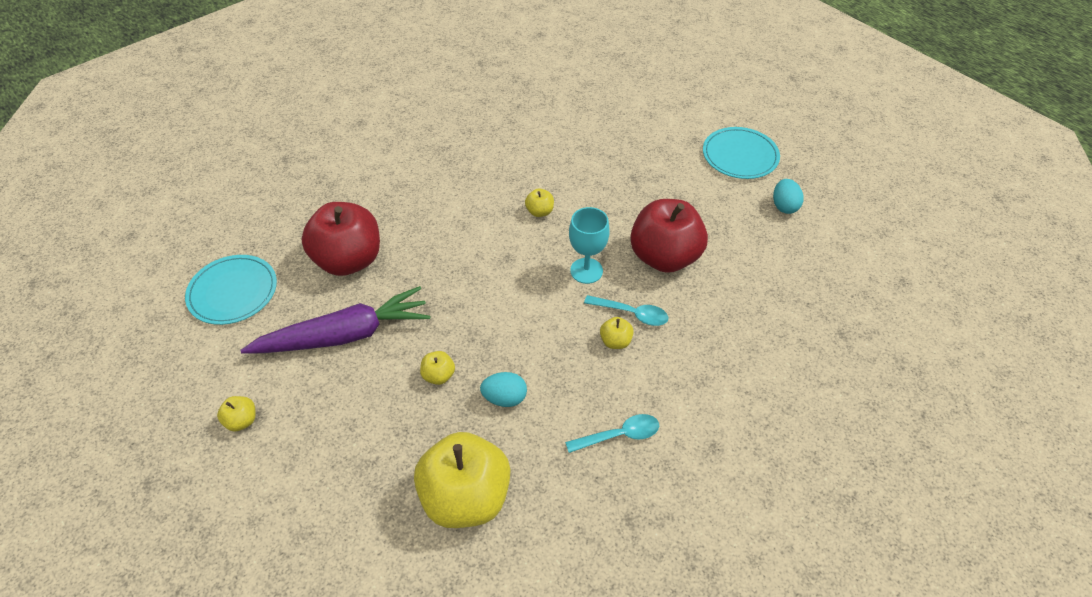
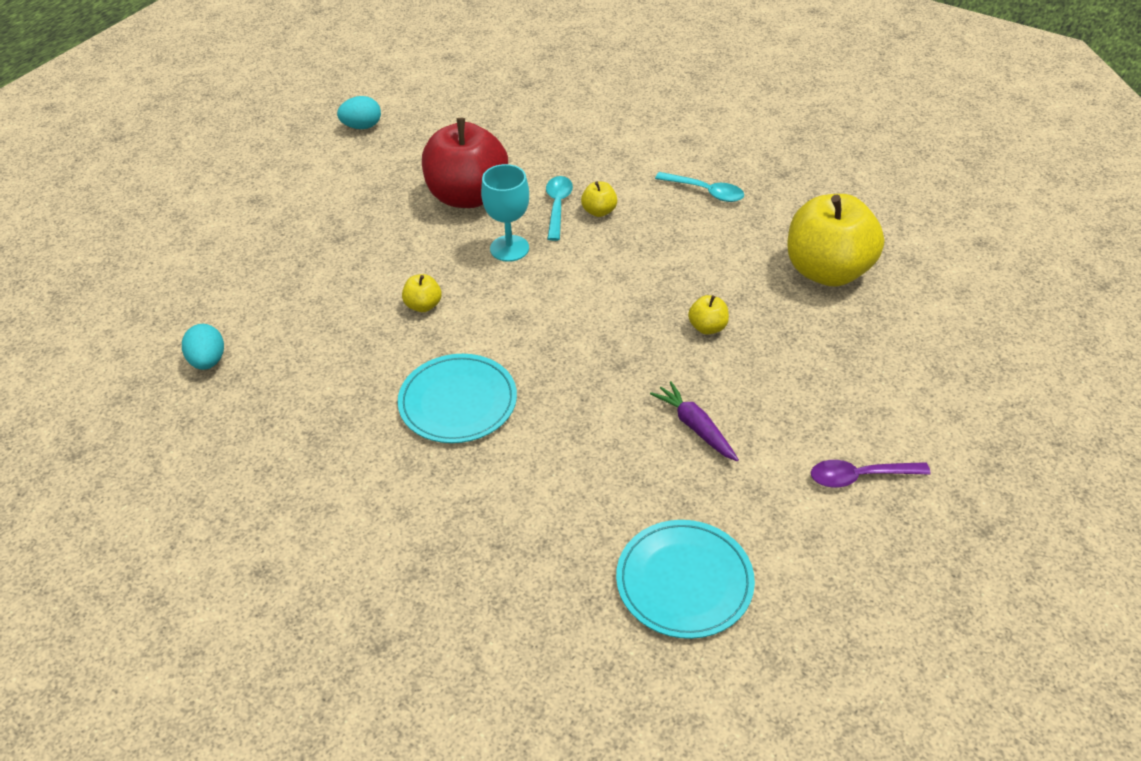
camera: 105 degrees left, 5 degrees down
(242, 421) = (859, 477): yellow apple -> purple spoon
(345, 335) = (695, 427): purple carrot -> purple carrot, size x0.49
(349, 260) = (574, 468): red apple -> none
(505, 398) = (707, 272): turquoise egg -> turquoise egg (208, 361)
(619, 435) = (706, 192): turquoise spoon -> turquoise spoon turned 150 degrees clockwise
(740, 156) = (281, 163): turquoise plate -> turquoise plate (458, 402)

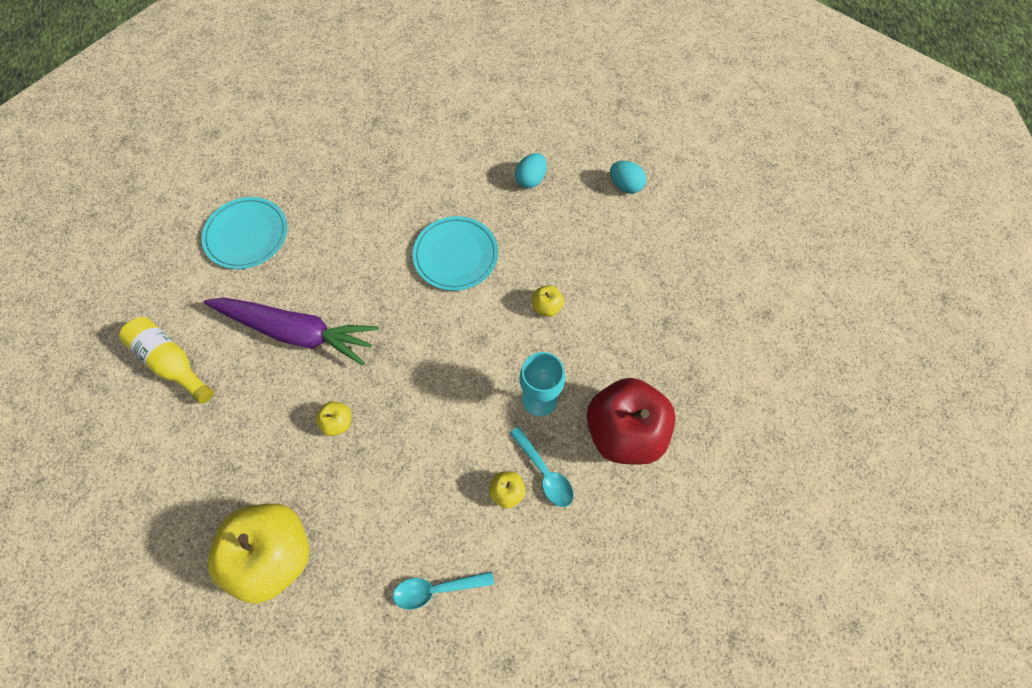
camera: 140 degrees right, 20 degrees up
(362, 126) = (797, 452): turquoise egg -> turquoise egg (531, 179)
(695, 427) = (297, 332): purple carrot -> purple carrot, size x2.02
(859, 477) = (172, 363): purple spoon -> yellow bottle

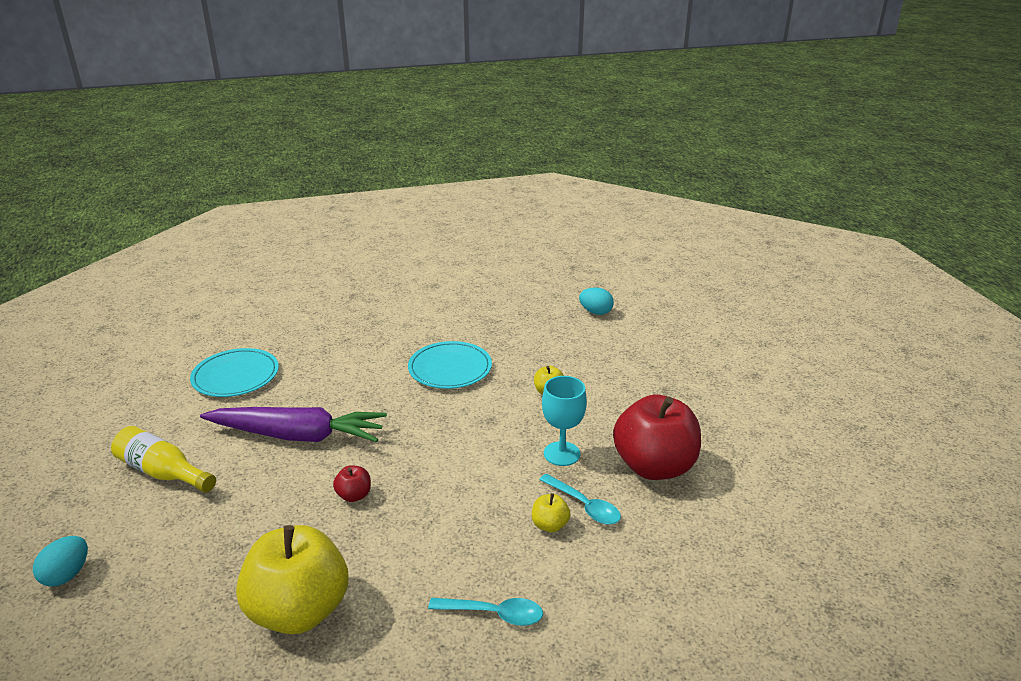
camera: 10 degrees left, 35 degrees down
(338, 422) = (354, 495): yellow apple -> red apple
(436, 589) = (494, 614): turquoise spoon -> turquoise spoon turned 150 degrees counterclockwise
(531, 179) = (508, 316): turquoise egg -> turquoise egg (67, 575)

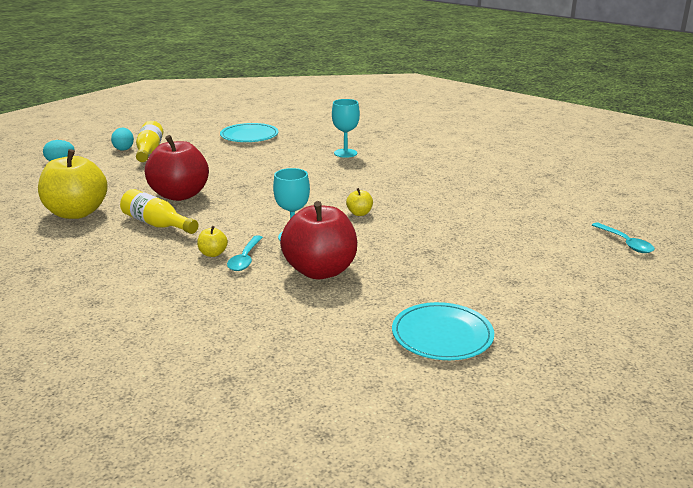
camera: 55 degrees right, 5 degrees down
(298, 435) = (215, 166): purple carrot -> none
(354, 495) = (180, 195): red apple -> red apple, size x2.42
(386, 337) = (345, 153): none -> turquoise goblet
(422, 544) = (157, 224): none -> yellow bottle
(450, 368) = (340, 179): turquoise plate -> turquoise plate (442, 335)
(494, 614) = (116, 260): turquoise spoon -> turquoise spoon (625, 243)
(595, 312) = (495, 199): turquoise egg -> turquoise egg (124, 149)

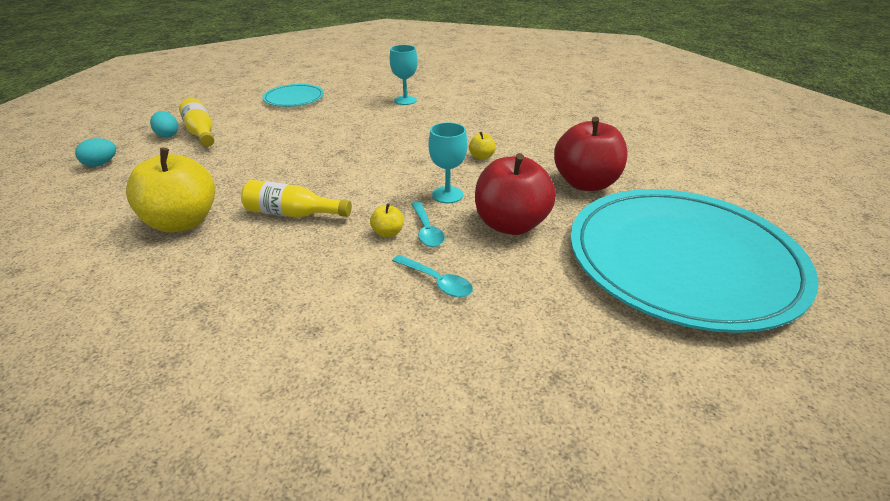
camera: 25 degrees left, 10 degrees up
(180, 195) = (285, 175): red apple -> red apple (585, 183)
(442, 335) = (682, 260): turquoise plate -> turquoise plate, size x2.28
(625, 243) = (709, 138): turquoise spoon -> turquoise spoon (437, 282)

